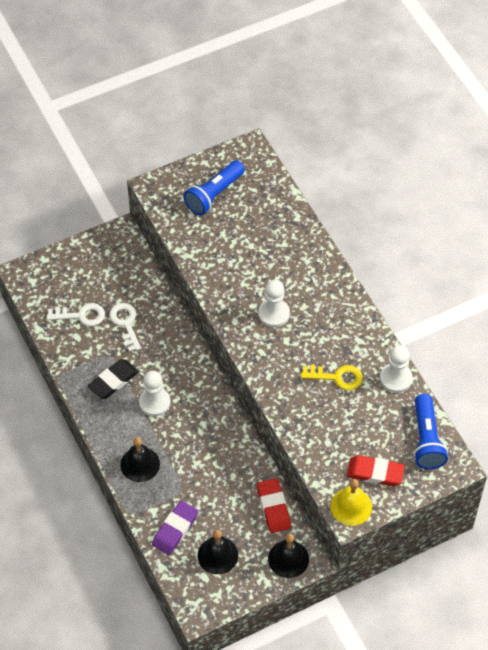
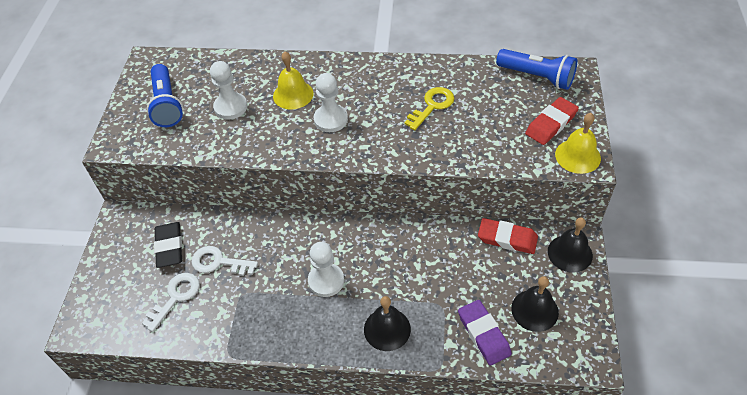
camera: 55 degrees left, 5 degrees down
(113, 381) = (274, 305): black eraser -> black eraser (169, 247)
(282, 272) = (293, 94): none -> yellow bell
(395, 379) = (462, 70): white pawn -> white pawn (230, 107)

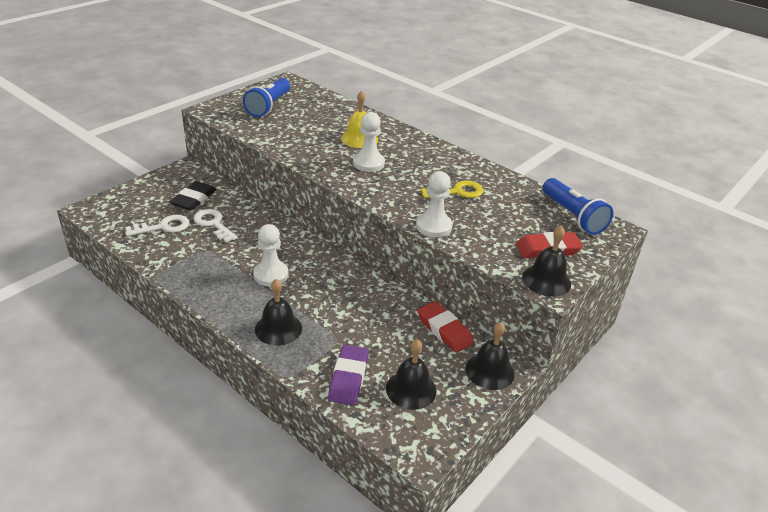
camera: 30 degrees right, 15 degrees down
(230, 107) = (308, 126): white pawn -> white pawn (433, 226)
(577, 156) = (546, 280): yellow bell -> black bell

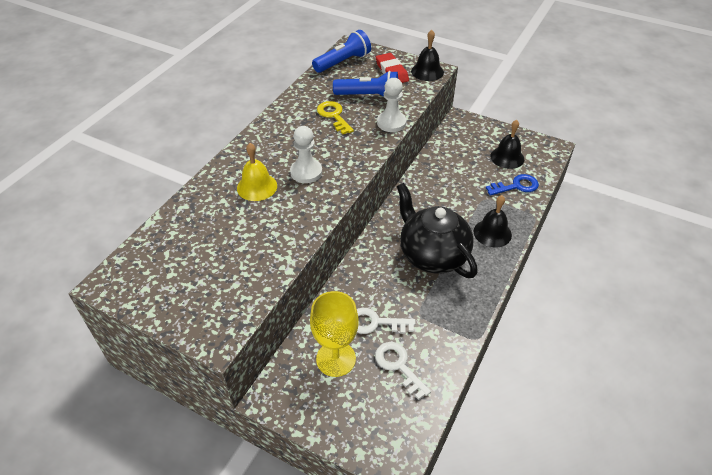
camera: 100 degrees left, 10 degrees up
(194, 199) = (336, 359): black eraser -> yellow goblet
(213, 224) = (376, 323): white key -> white key turned 60 degrees clockwise
(269, 106) = (194, 280): blue flashlight -> blue flashlight (369, 96)
(271, 275) = (432, 255): white pawn -> black teapot
(348, 378) = (516, 186): purple eraser -> blue key
(444, 330) = (444, 149): red eraser -> none
(489, 371) = (470, 127): black bell -> none

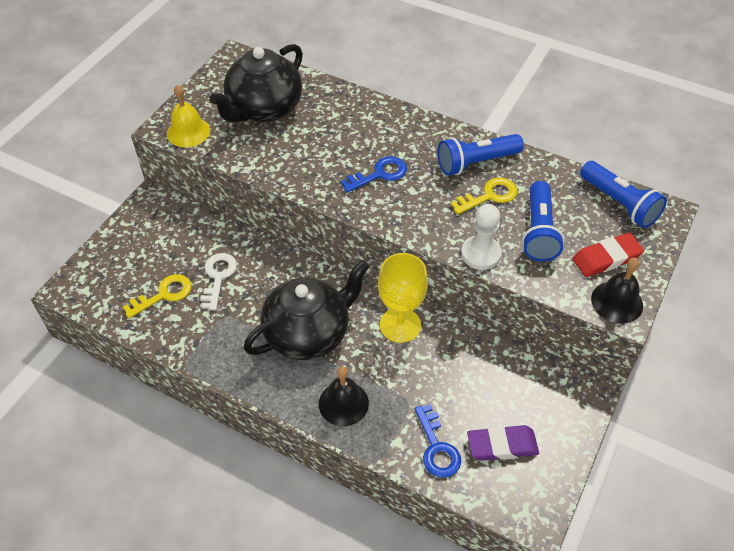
camera: 90 degrees right, 5 degrees up
(204, 253) = (263, 109): none -> black teapot
(257, 187) = (355, 137): yellow bell -> yellow bell (188, 132)
(297, 120) = (476, 163): none -> blue flashlight
(306, 172) = (379, 174): white pawn -> blue key
(336, 359) = (180, 245): yellow goblet -> yellow goblet (400, 325)
(399, 366) = (163, 295): white key -> yellow key
(507, 157) = (502, 445): black bell -> purple eraser

